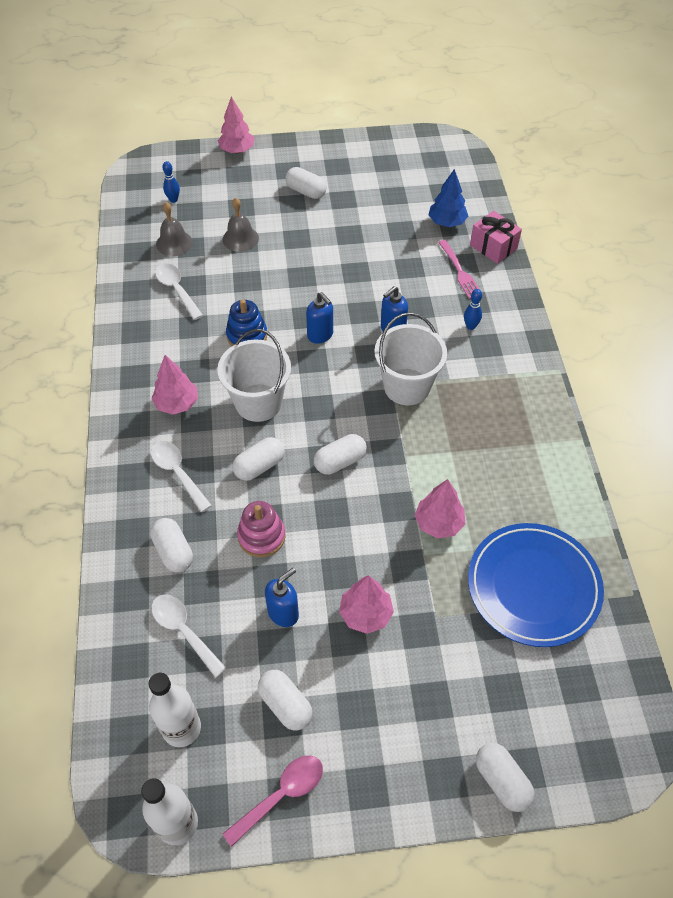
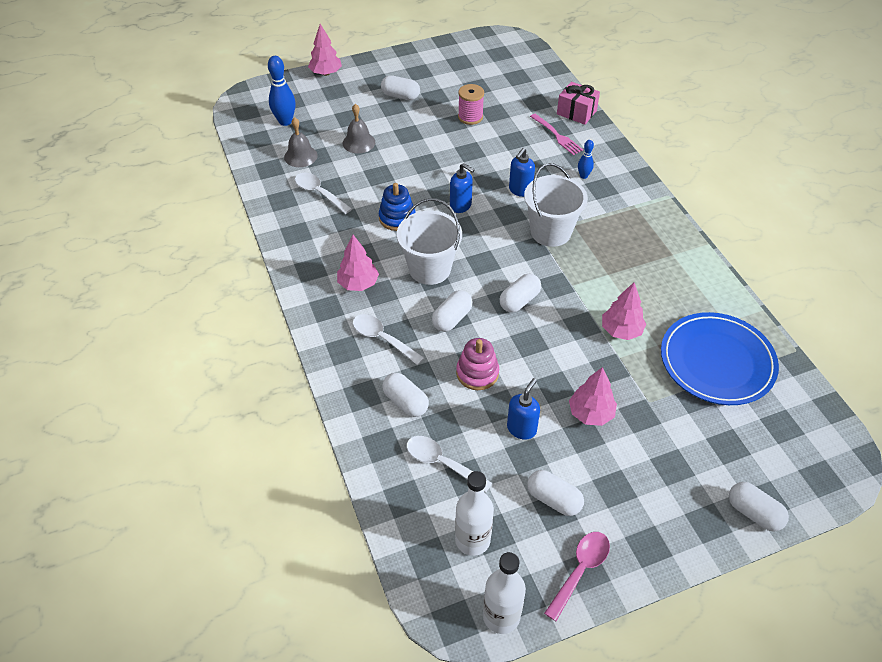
camera: 15 degrees left, 5 degrees down
(173, 200) = (285, 121): blue bowling pin -> blue bowling pin, size x1.77
(372, 230) = (470, 117): none -> pink spool
(447, 222) = (530, 100): blue tree -> none

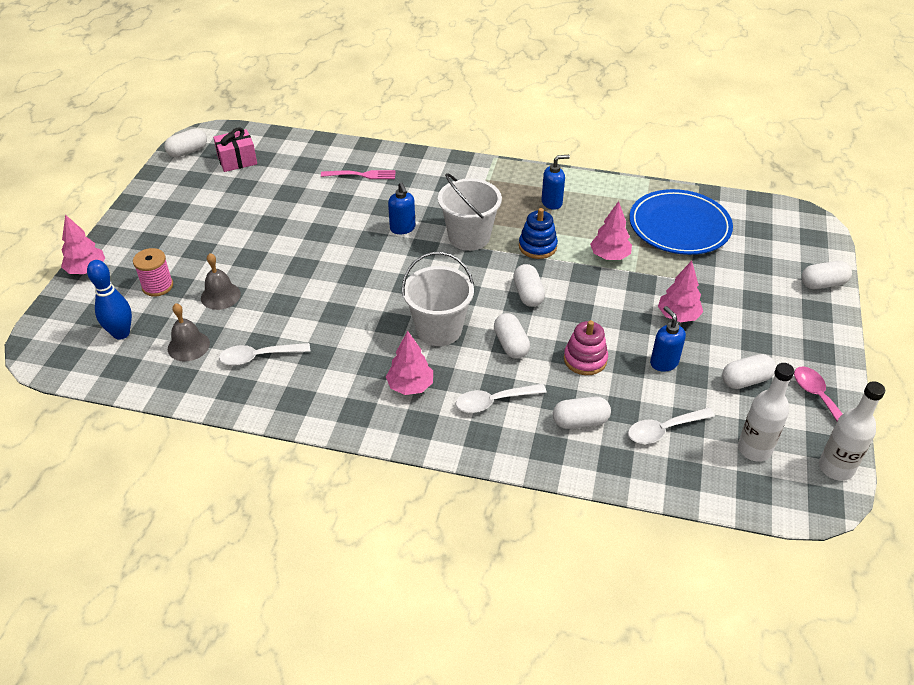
camera: 55 degrees left, 5 degrees down
(397, 218) = (353, 319): blue stacking toy -> blue stacking toy (537, 246)
(400, 96) = (191, 237): white capsule -> white capsule (188, 151)
(461, 206) = (382, 272): blue soap dispenser -> blue soap dispenser (552, 202)
(470, 117) = (276, 209): pink spool -> pink spool (157, 286)
(576, 112) = (347, 150): pink gift -> pink gift (237, 160)
(583, 176) = (425, 186): blue bowling pin -> none

